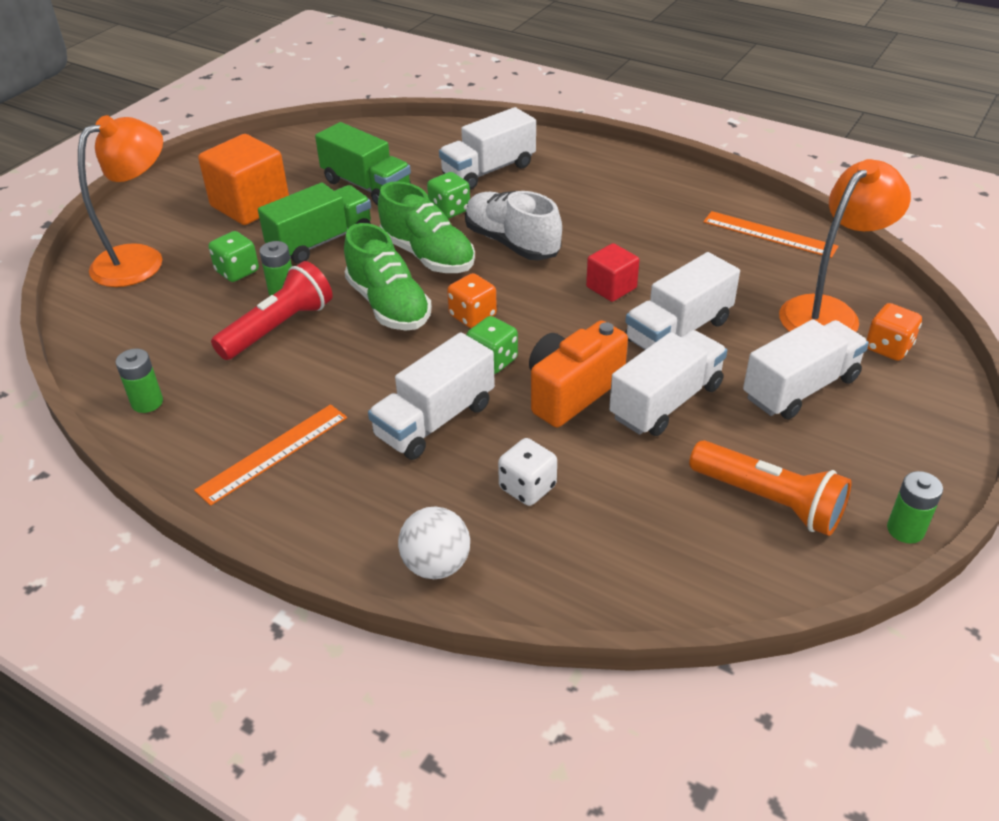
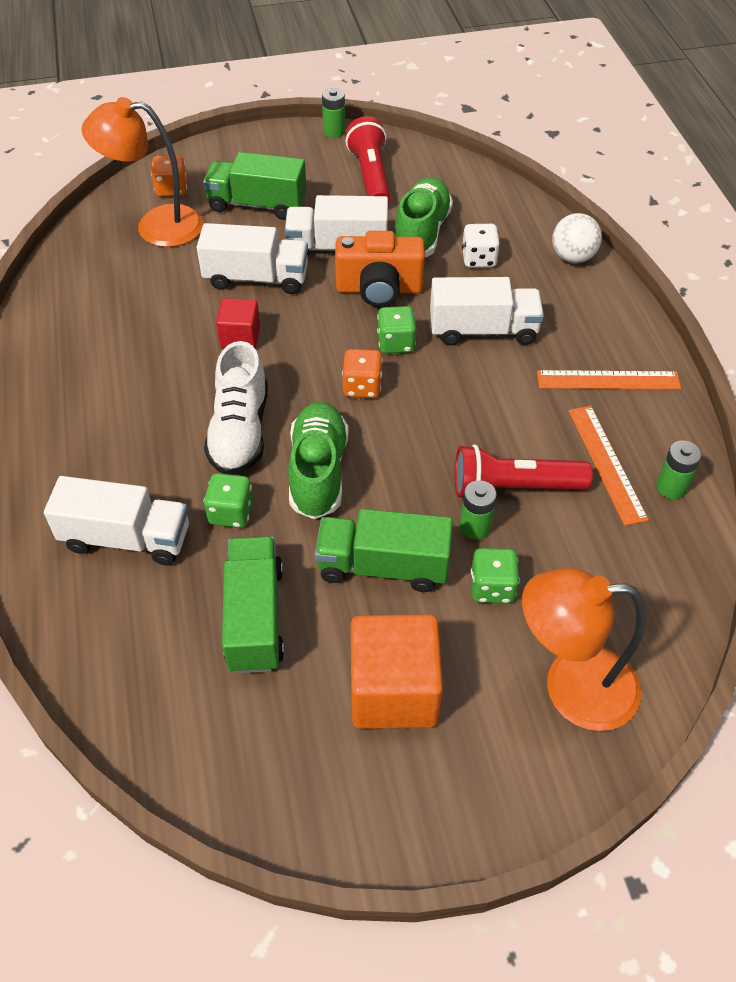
camera: 135 degrees left, 10 degrees up
(388, 305) = (408, 443): green shoe -> green shoe (421, 233)
(768, 501) = (371, 177): orange flashlight -> red flashlight
(769, 234) = (71, 295): orange ruler -> orange ruler (606, 463)
(800, 388) = (257, 204): white truck -> green truck

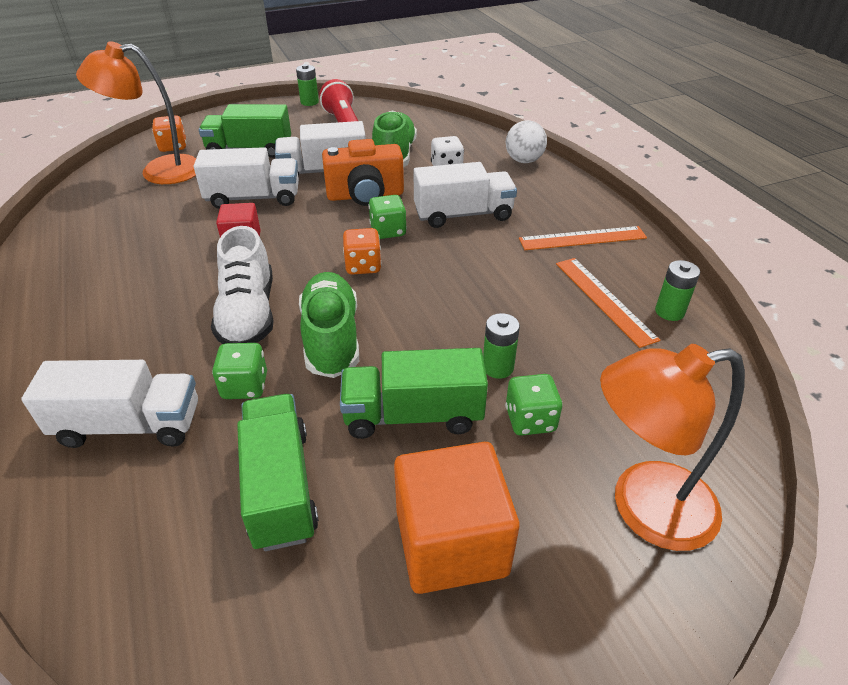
camera: 10 degrees left, 10 degrees down
(514, 487) = (525, 329): red flashlight -> none

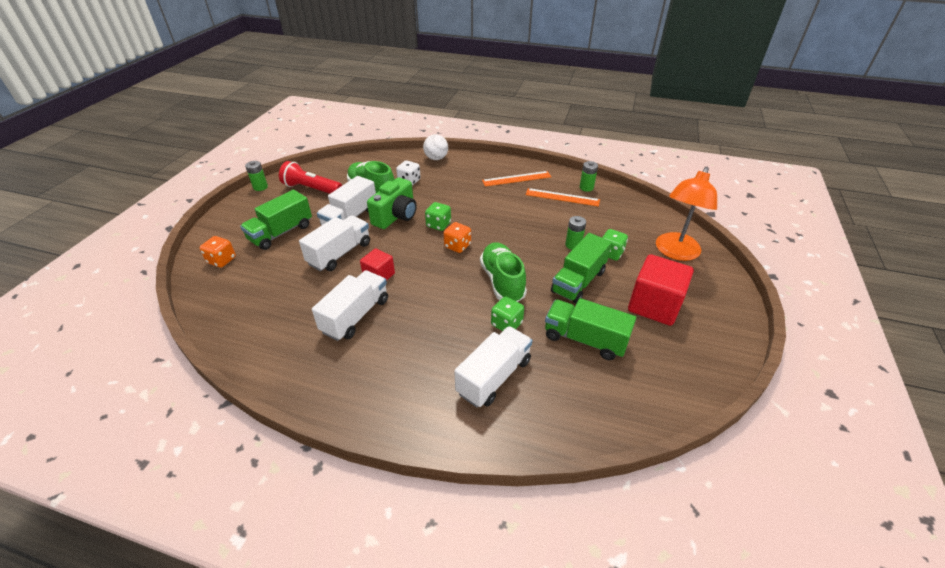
camera: 50 degrees left, 0 degrees up
(159, 171) = (246, 278): orange lamp -> none
(248, 314) = (450, 300): white shoe -> none
(331, 338) = (502, 281): green shoe -> green shoe turned 45 degrees clockwise
(365, 195) = (396, 216): orange camera -> green camera
(451, 543) = (654, 305): orange cube -> red cube
(463, 215) = (456, 197): white truck -> white truck (355, 316)
(582, 238) = (516, 179): orange ruler -> orange ruler turned 45 degrees clockwise

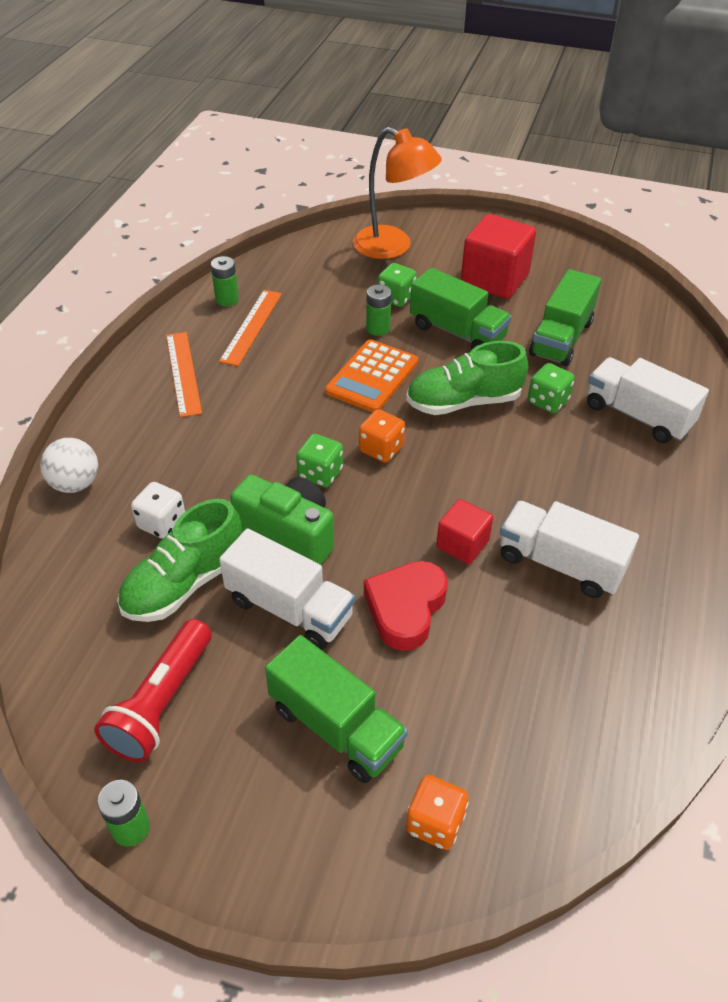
camera: 90 degrees left, 5 degrees up
(340, 253) = (405, 608): white truck -> red heart
(522, 242) = (372, 377): none -> orange calculator

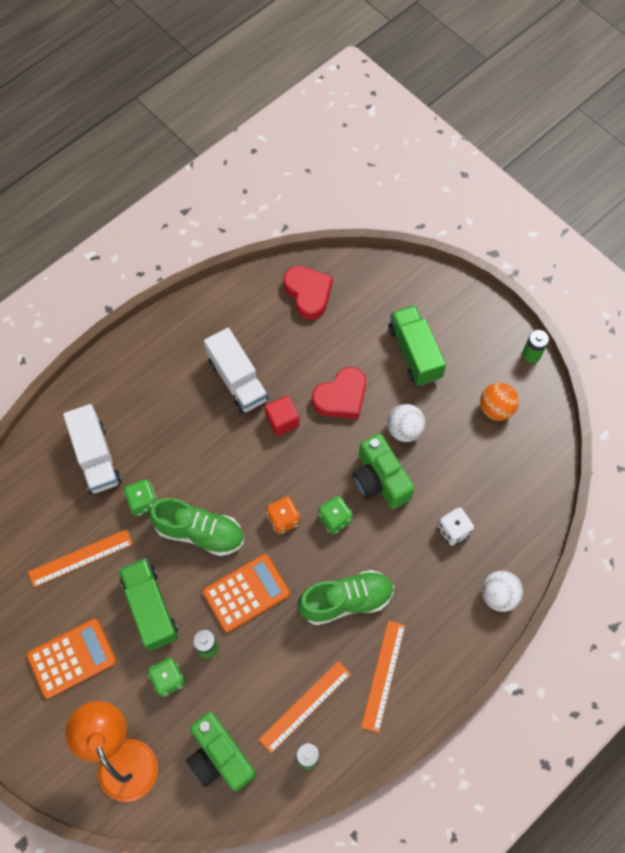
camera: 150 degrees left, 20 degrees up
(162, 702) = (496, 409): red flashlight -> orange ball
(184, 583) = (456, 477): green shoe -> green shoe (346, 600)
(289, 608) = (404, 430): white truck -> white ball
(308, 274) = (220, 757): none -> green camera
(435, 823) = (394, 290): orange dice -> none
(494, 279) = (72, 658): red cube -> orange calculator
(561, 338) = (80, 558): green truck -> orange ruler
(567, 737) = (308, 294): none -> red heart

